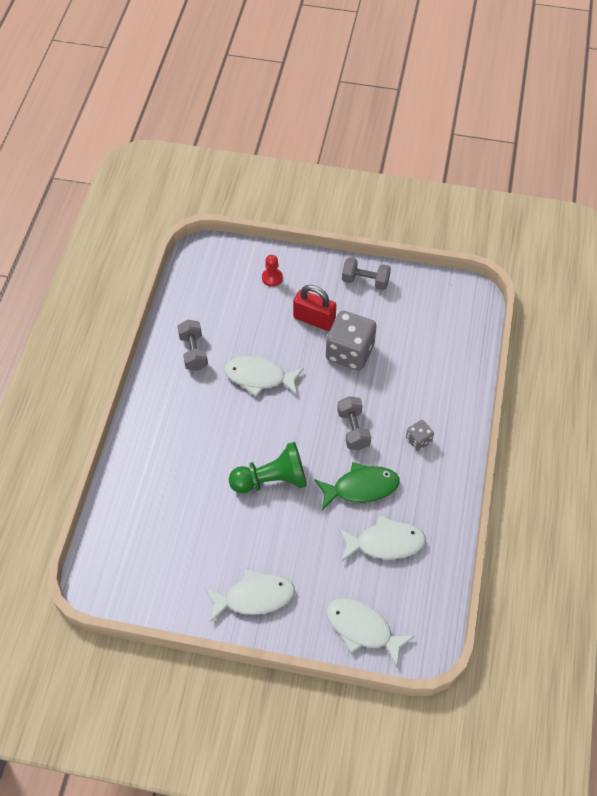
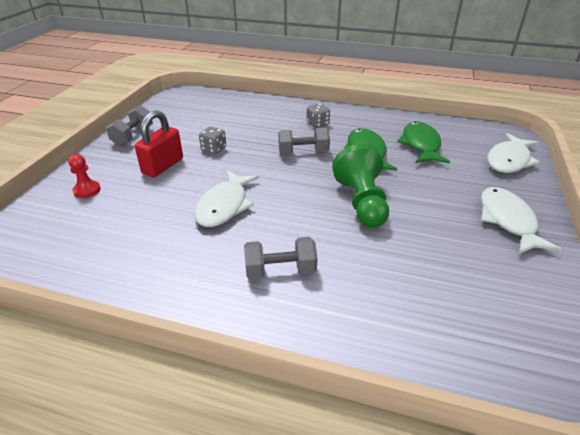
camera: 85 degrees left, 20 degrees down
(193, 352) = (164, 259): grey dumbbell -> grey dumbbell (280, 271)
(349, 352) = (213, 149): grey dice -> grey dice, size x0.48
(385, 543) = (420, 145): white fish -> green fish

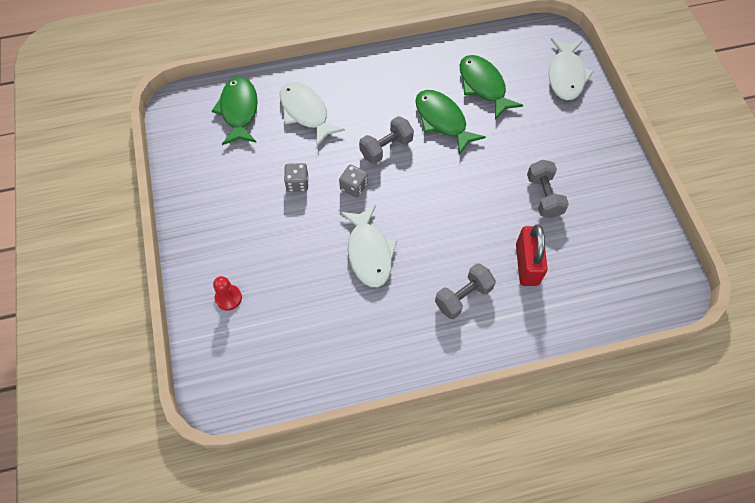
camera: 30 degrees left, 25 degrees up
(133, 136) = (196, 203): grey dumbbell -> grey dumbbell (544, 196)
(163, 166) = (270, 231): red padlock -> red padlock (527, 264)
(216, 105) = (239, 110): none -> green fish
(317, 124) = (369, 95): grey dice -> grey dice (353, 187)
(362, 202) = (477, 191): green pawn -> none
(507, 220) = (594, 158): white fish -> white fish (306, 112)

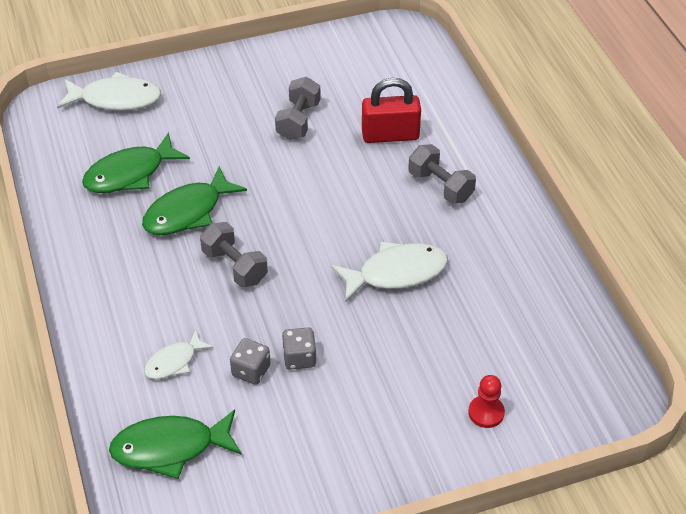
camera: 95 degrees left, 15 degrees down
(306, 112) = (174, 362): white fish -> white fish, size x0.59
(353, 187) = (300, 296): grey dice -> grey dice (251, 370)
(544, 196) = (298, 121): grey dumbbell -> grey dumbbell turned 60 degrees counterclockwise

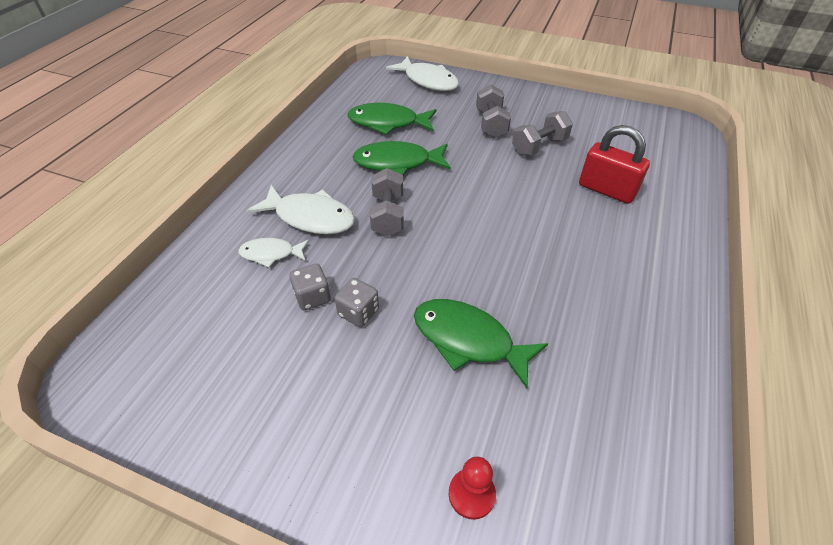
camera: 40 degrees right, 0 degrees up
(170, 448) = (191, 315): green fish -> green fish (468, 340)
(396, 273) = (510, 296): white fish -> white fish (310, 217)
(440, 186) = (618, 249): grey dumbbell -> grey dumbbell (491, 124)

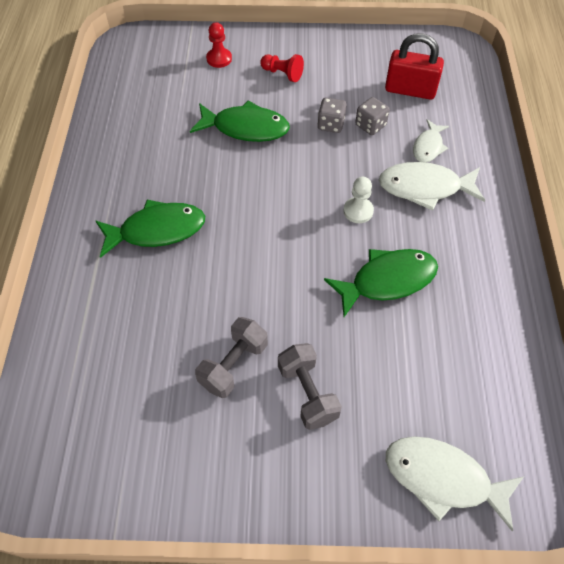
camera: 160 degrees right, 10 degrees up
(271, 254) = (428, 147): white fish -> white fish turned 135 degrees clockwise
(379, 420) = (282, 74): none -> red pawn
(387, 123) = (440, 348): green fish -> green fish (157, 230)
(388, 215) = (358, 211): grey dumbbell -> white pawn
(606, 190) = (147, 312): red padlock -> red padlock (410, 90)

